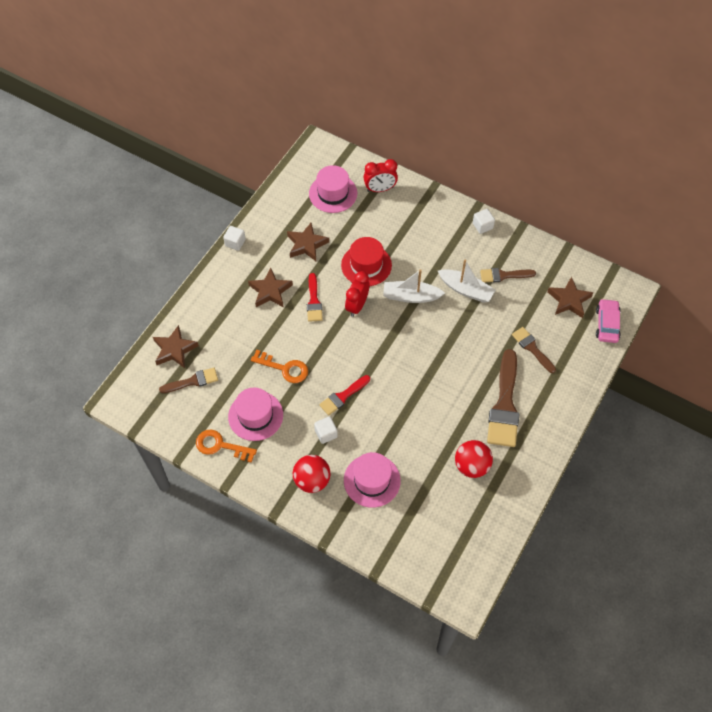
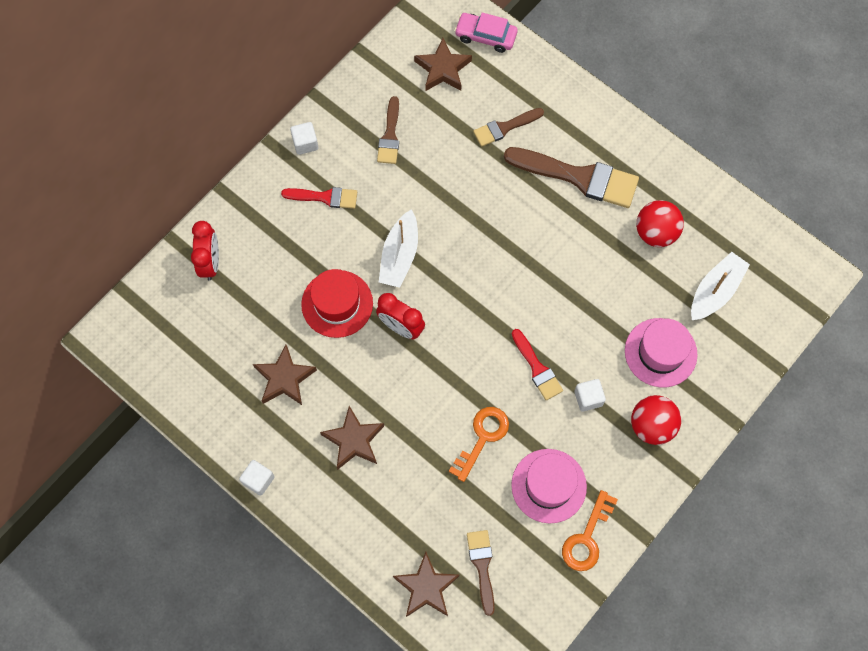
camera: 80 degrees left, 10 degrees up
(314, 301) = (382, 383): red brush -> red brush (325, 197)
(333, 193) = (202, 328): pink hat -> none
(466, 290) = (403, 185): white boat -> white boat (715, 291)

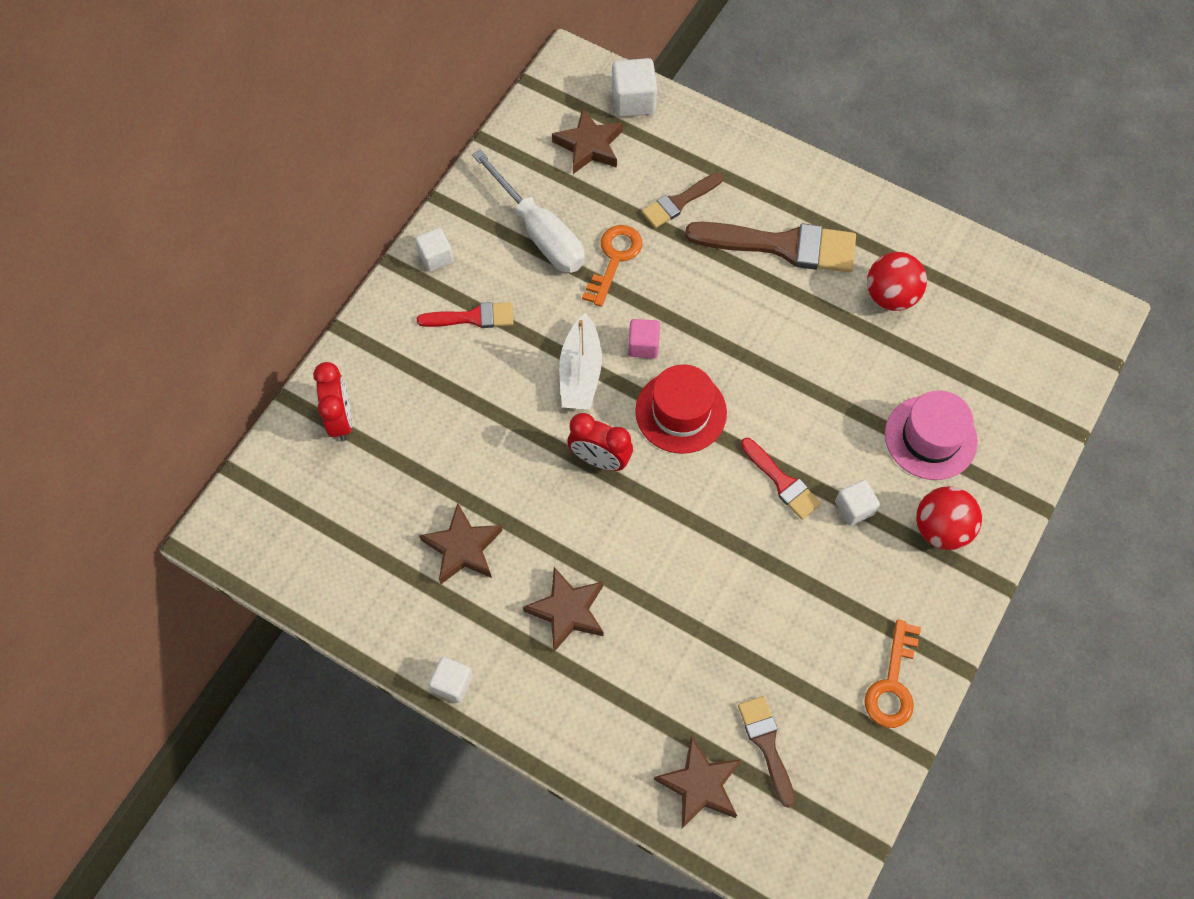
camera: 10 degrees left, 5 degrees down
(337, 304) = (513, 444): red hat -> red hat (681, 412)
(390, 135) = (539, 232): brown brush -> white screwdriver
(452, 241) = (643, 345): none -> pink cube
(482, 437) = (732, 579): orange key -> orange key (614, 259)
(485, 36) = (633, 101): pink car -> white cube
(548, 486) = (829, 626): pink hat -> none
(715, 291) = (979, 353): white boat -> none

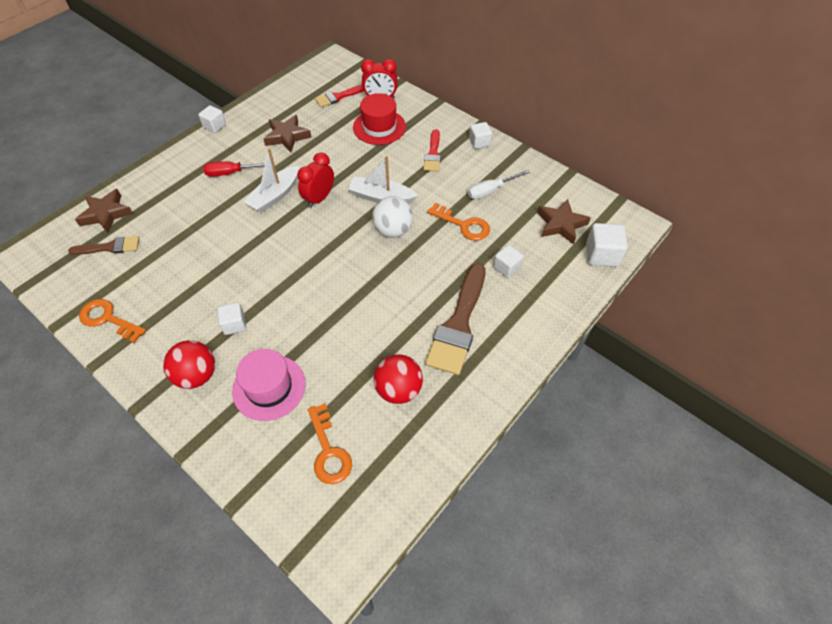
camera: 100 degrees right, 10 degrees down
(539, 232) = (491, 190): white screwdriver -> white screwdriver, size x0.61
(567, 611) = (232, 173): brown star -> red screwdriver
(606, 526) = (275, 196): none -> white boat
(643, 345) = (393, 230): pink cube -> white ball
(679, 202) = (507, 267): brown brush -> white cube
(681, 412) = (339, 242): red hat -> red hat (379, 127)
(782, 482) = (269, 287): red brush -> red brush (339, 97)
(987, 352) = (328, 451): none -> orange key

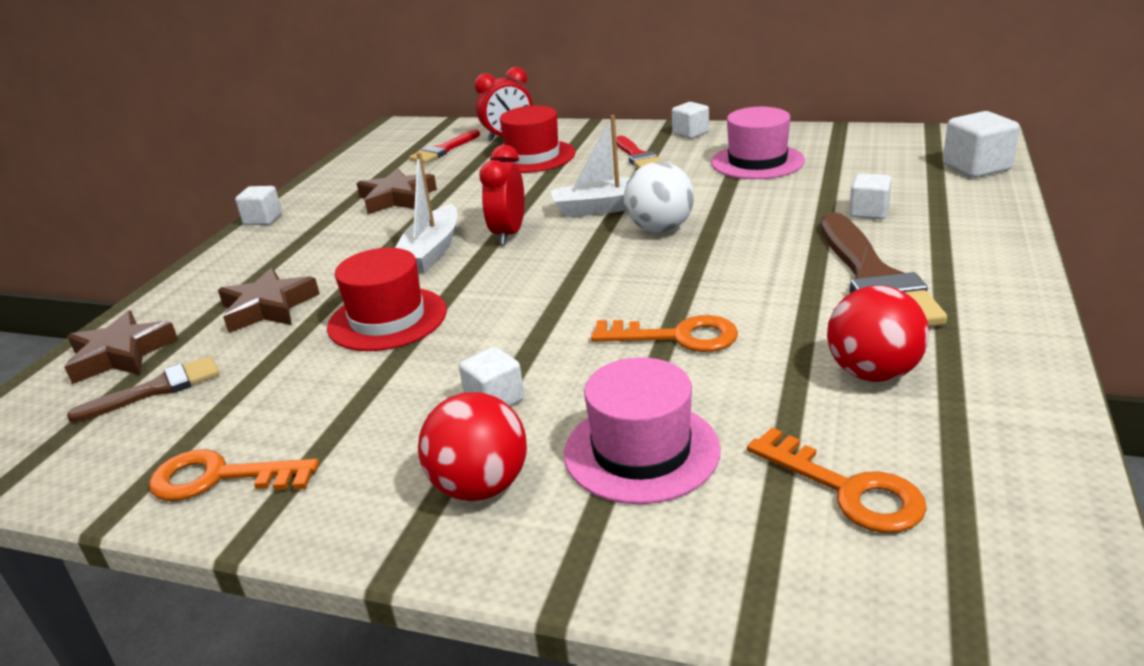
camera: 20 degrees left, 25 degrees down
(225, 243) = (387, 319): none -> red hat
(232, 173) = (333, 251): red screwdriver -> none
(463, 225) = (758, 196): orange key -> orange key (677, 337)
(491, 190) = (757, 162): white screwdriver -> pink hat
(561, 224) = (888, 161): brown star -> brown star (268, 308)

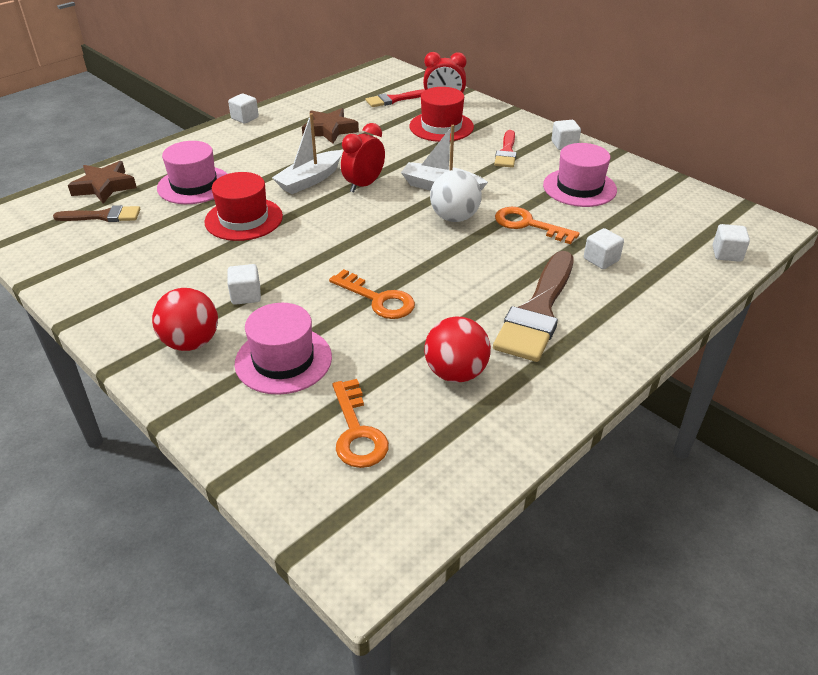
camera: 25 degrees right, 10 degrees up
(219, 478) = (88, 281): orange key -> orange key (528, 224)
(268, 308) = (194, 185): brown star -> pink hat
(976, 167) = (727, 254): white cube -> white cube, size x0.66

